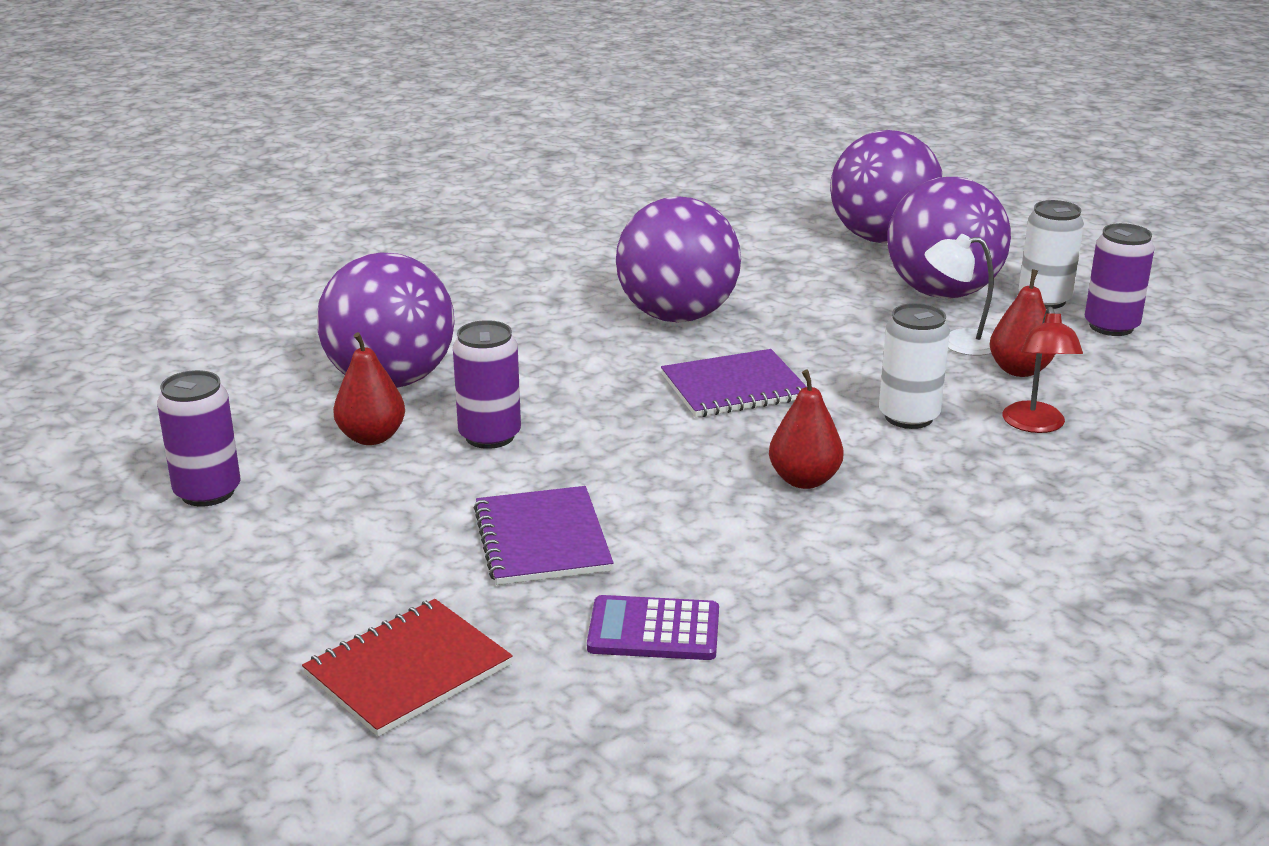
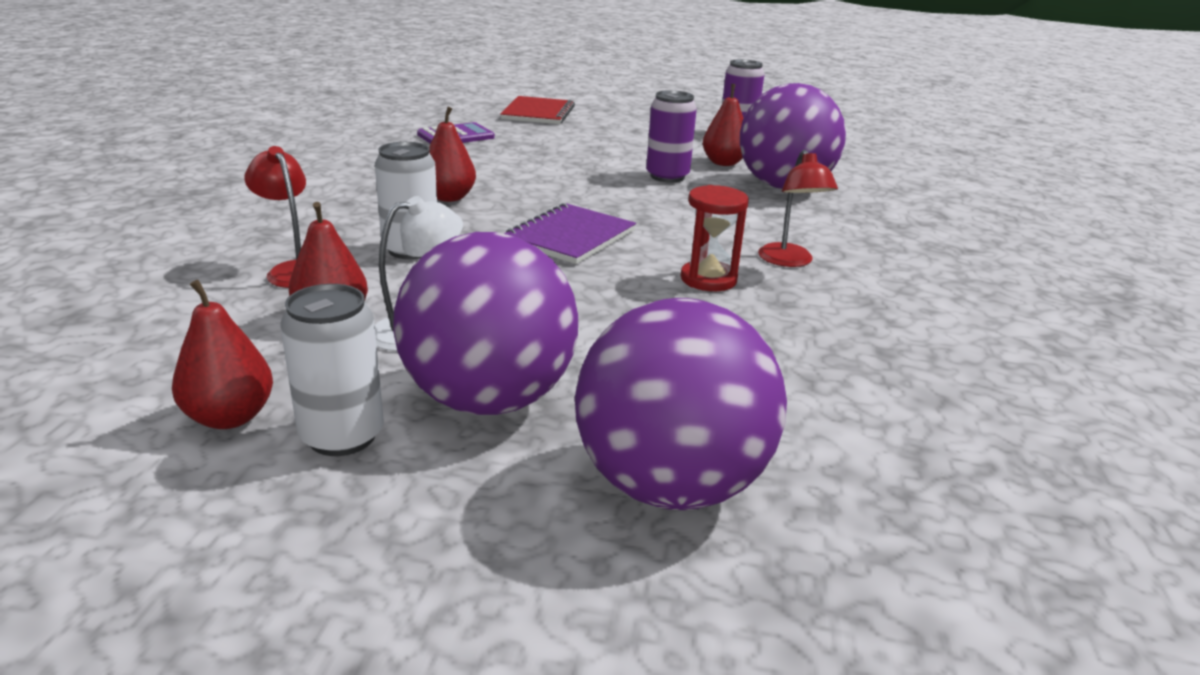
camera: 140 degrees right, 0 degrees up
(542, 539) = (556, 149): purple notebook -> none
(579, 310) = (789, 261): none -> red lamp
(677, 316) = (708, 279): purple ball -> red hourglass
(1111, 326) = (230, 417): purple can -> red pear

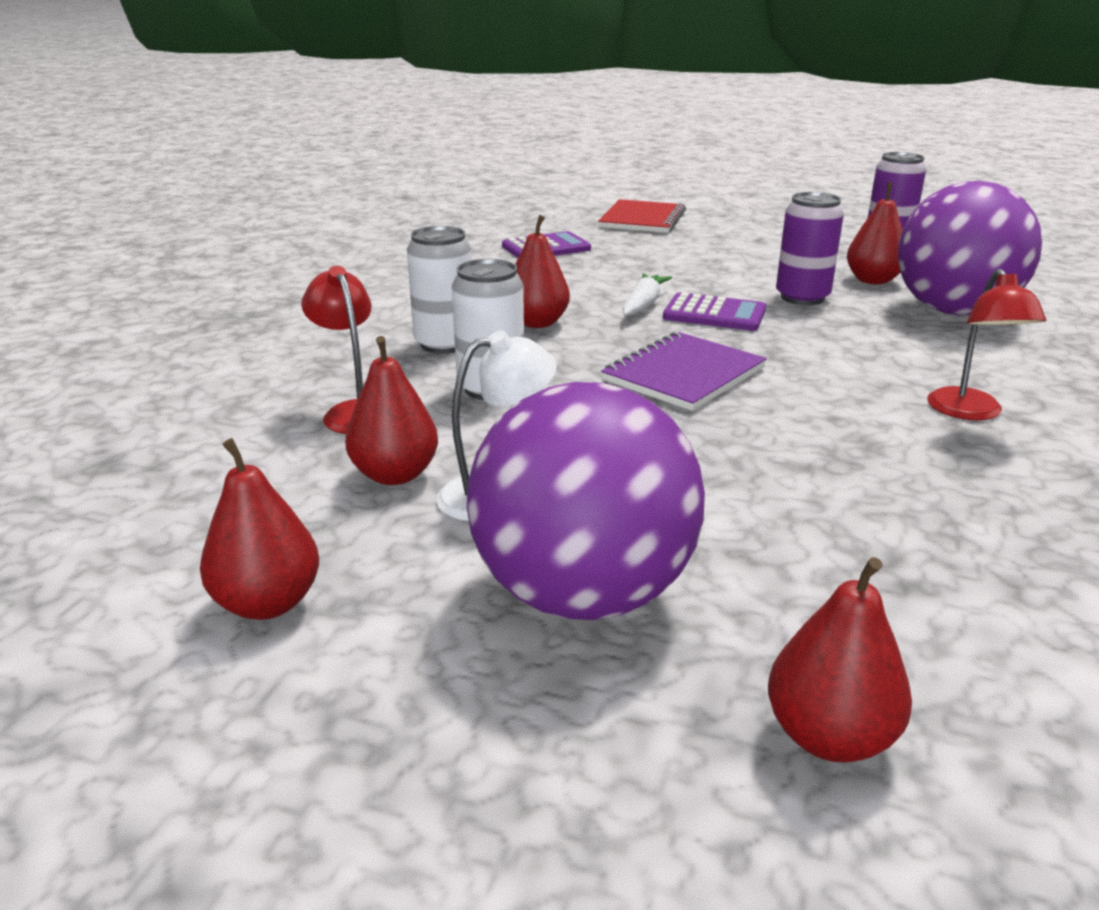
camera: 10 degrees right, 0 degrees up
(342, 436) = (399, 637): white can -> white can (444, 344)
(538, 182) = (643, 304): none -> white carrot
(596, 189) = (714, 314): none -> purple calculator
(670, 485) = (829, 737): purple ball -> red pear
(708, 279) = (863, 435): red hourglass -> none

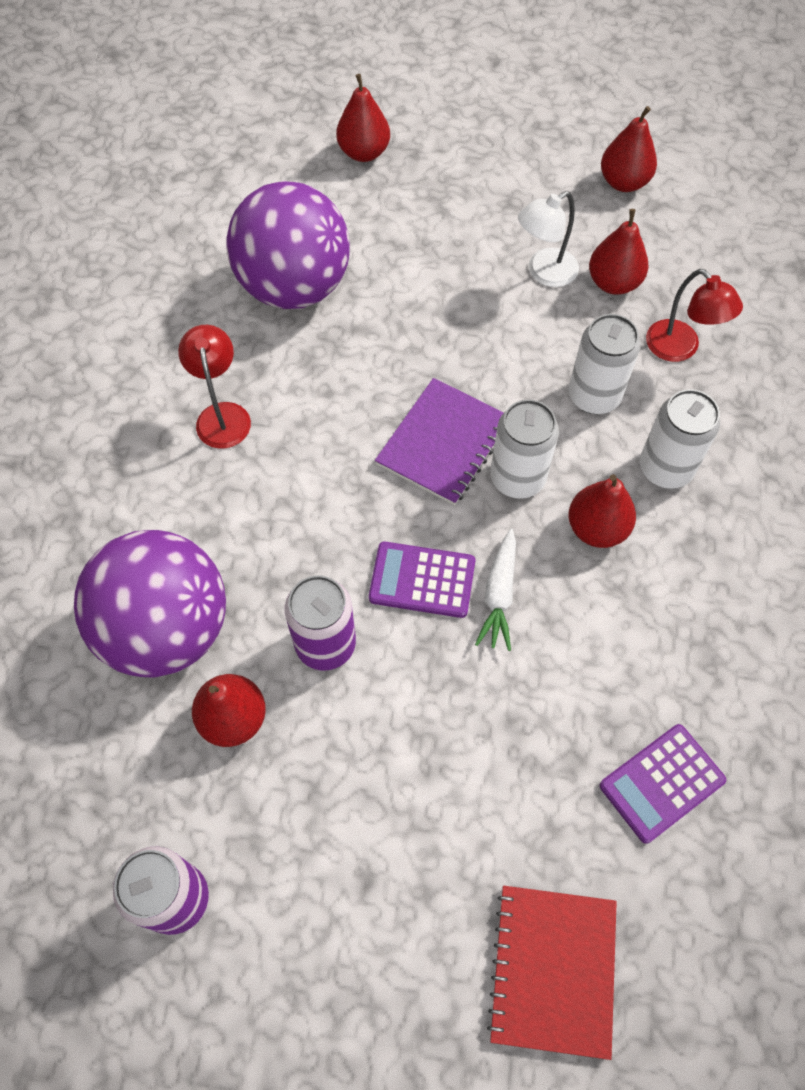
camera: 170 degrees right, 35 degrees up
(583, 594) = (475, 208): purple ball -> purple ball (294, 287)
(605, 350) = (517, 478): none -> white can

